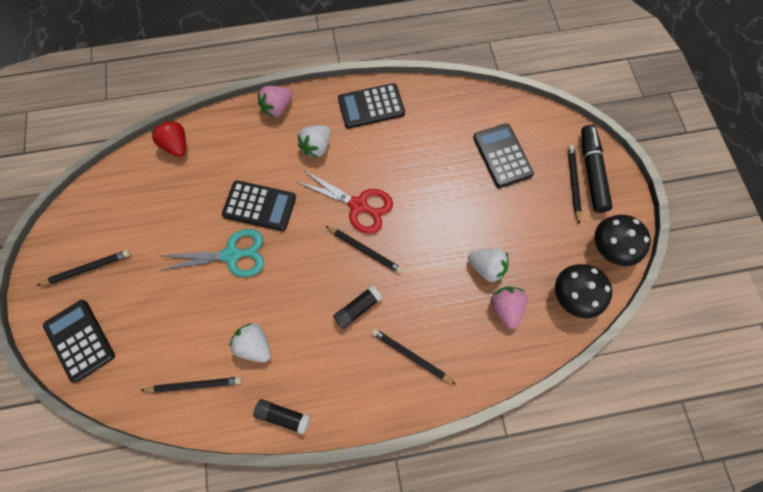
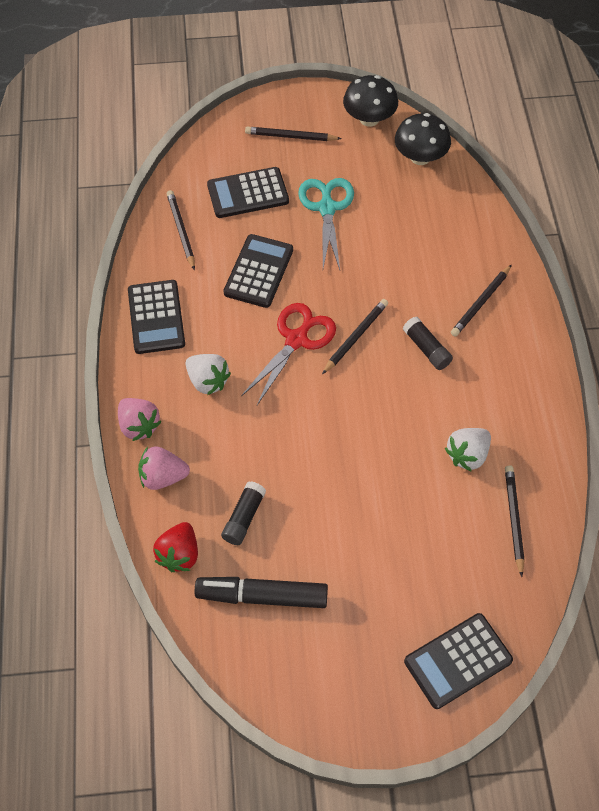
camera: 85 degrees left, 10 degrees down
(87, 268) = (358, 661): black pencil -> black pencil (181, 230)
(176, 145) = (179, 554): red strawberry -> red strawberry turned 45 degrees counterclockwise
(232, 255) = (351, 480): turquoise scissors -> turquoise scissors (326, 208)
(259, 206) = (286, 448): black calculator -> black calculator (258, 271)
(283, 416) = (547, 426): black glue stick -> black glue stick (244, 517)
(486, 268) = (384, 225): white strawberry -> none
(505, 308) = (430, 214): pink strawberry -> pink strawberry (163, 477)
(591, 172) = (279, 119): black marker -> black marker (262, 596)

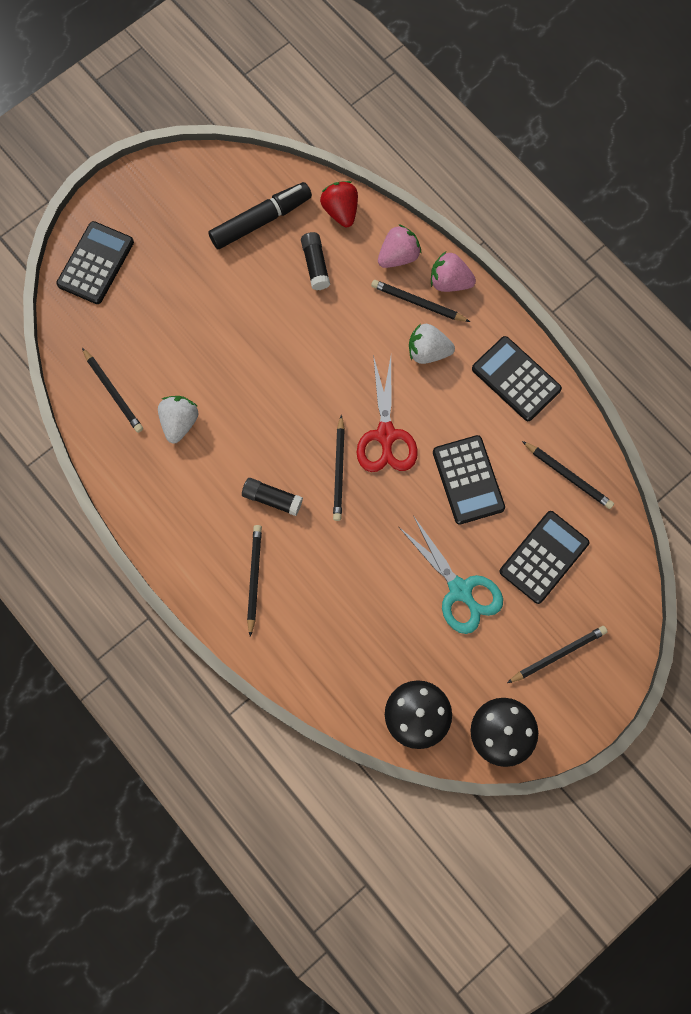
camera: 145 degrees right, 15 degrees up
(181, 425) = (418, 303): none -> black pencil

